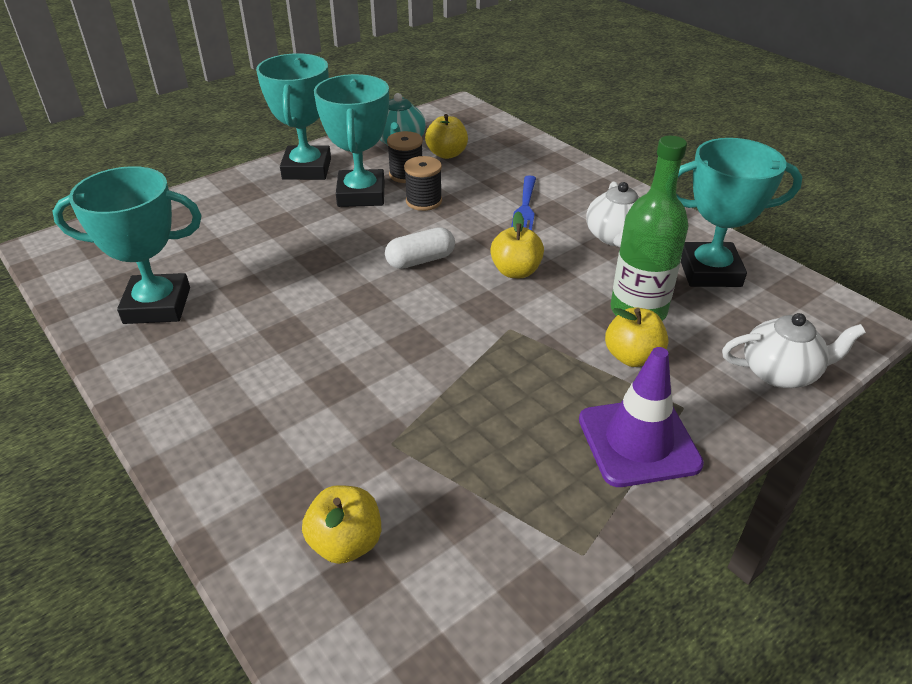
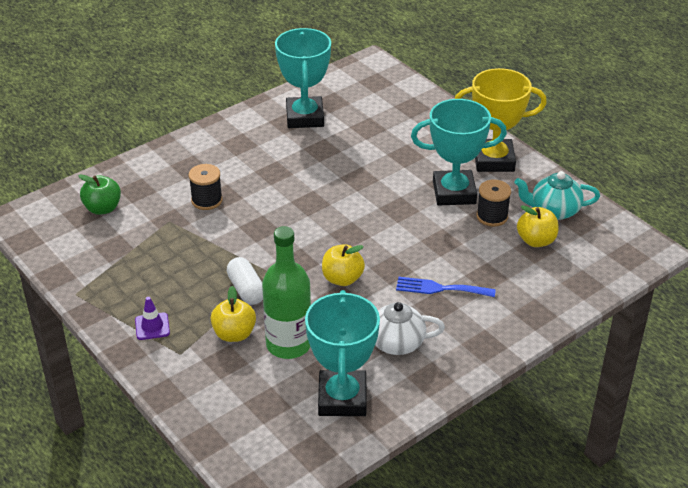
camera: 90 degrees right, 0 degrees up
(307, 169) = (493, 160): turquoise trophy -> yellow trophy
(346, 543) = (103, 208): yellow apple -> green apple
(420, 260) = (357, 228): white capsule -> white capsule (246, 290)
(424, 201) = (446, 228): black spool -> black spool (207, 200)
(638, 442) = (152, 326): purple traffic cone -> purple traffic cone, size x0.50
(780, 372) = (208, 415): white teapot -> none

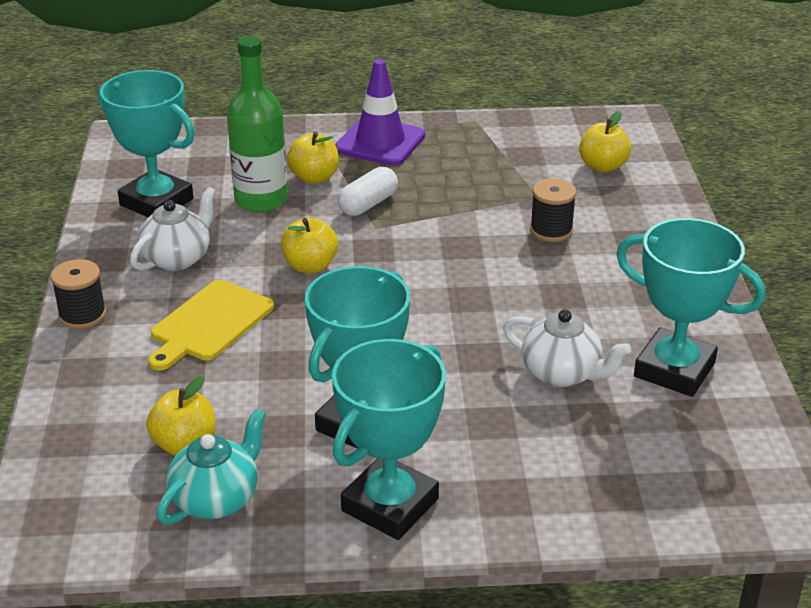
camera: 125 degrees right, 5 degrees down
(103, 208) = (602, 166): green apple -> yellow apple
(152, 326) = (380, 142): purple traffic cone -> purple traffic cone, size x2.02
(246, 290) = (368, 204): white capsule -> white capsule turned 60 degrees counterclockwise
(344, 148) = (562, 373): none -> white teapot
(440, 288) = (209, 323): blue fork -> yellow cutting board
(492, 216) = (275, 432): black spool -> black spool (82, 315)
(493, 160) = (389, 505): yellow trophy -> turquoise trophy

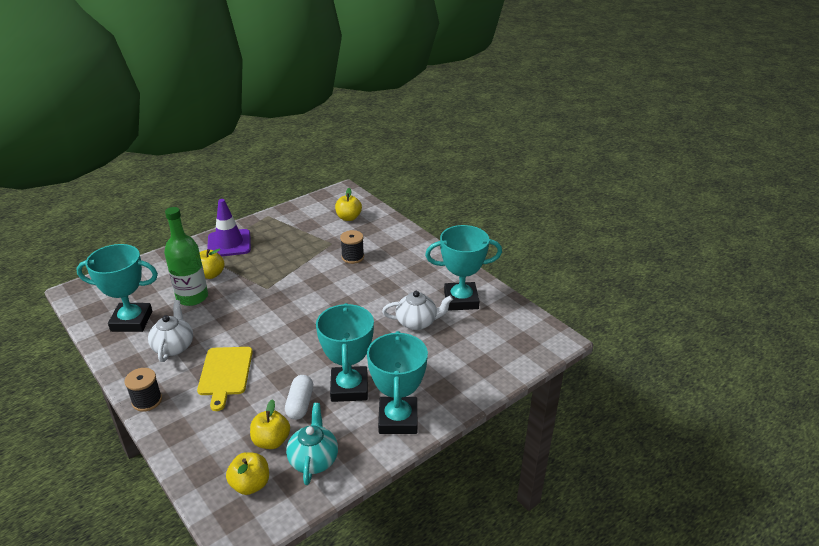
camera: 35 degrees left, 0 degrees up
(310, 266) = (251, 321): yellow apple -> yellow apple (250, 484)
(368, 204) = (252, 278): white capsule -> white capsule (300, 404)

